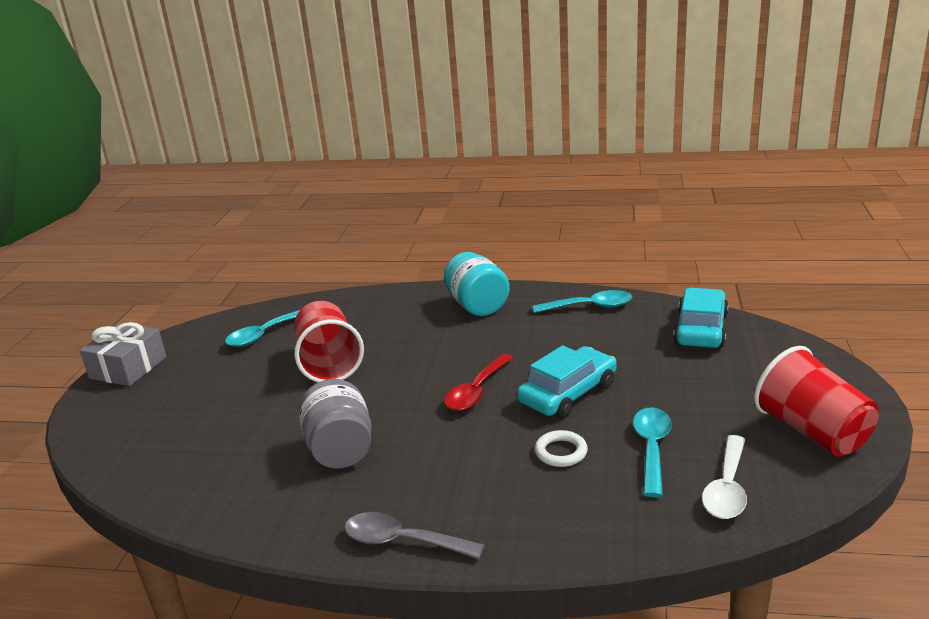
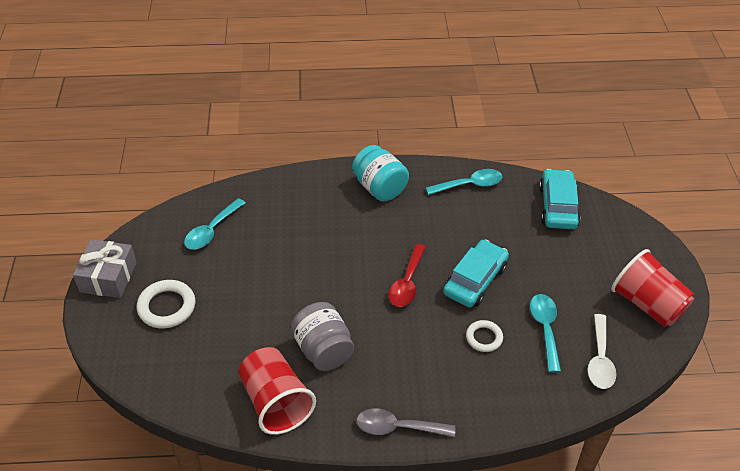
camera: 15 degrees left, 20 degrees up
(176, 397) = (167, 307): none -> white ring
(329, 363) = (280, 260): red cup -> red cup (276, 402)

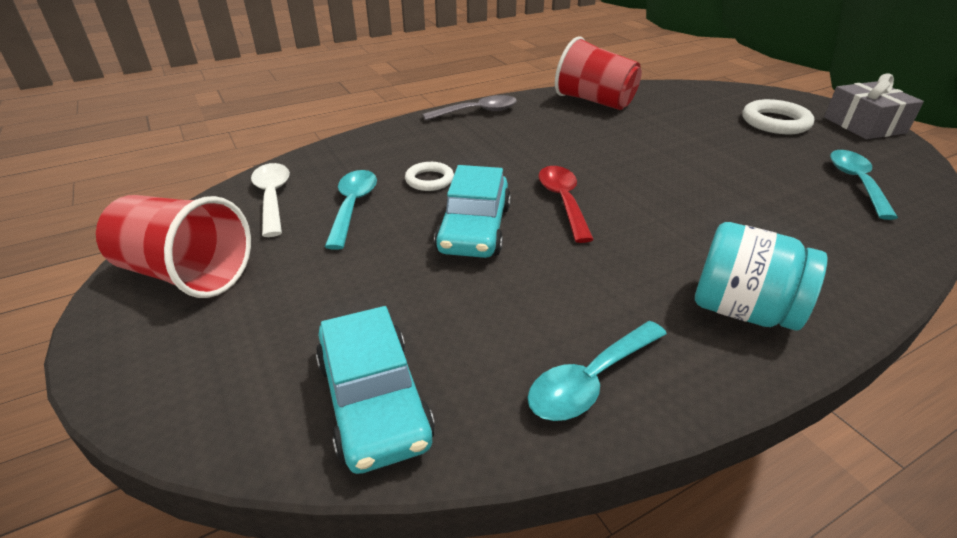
camera: 155 degrees right, 10 degrees down
(323, 350) = (593, 133): grey jar -> none
(545, 328) = (353, 206): turquoise spoon -> turquoise spoon turned 150 degrees counterclockwise

